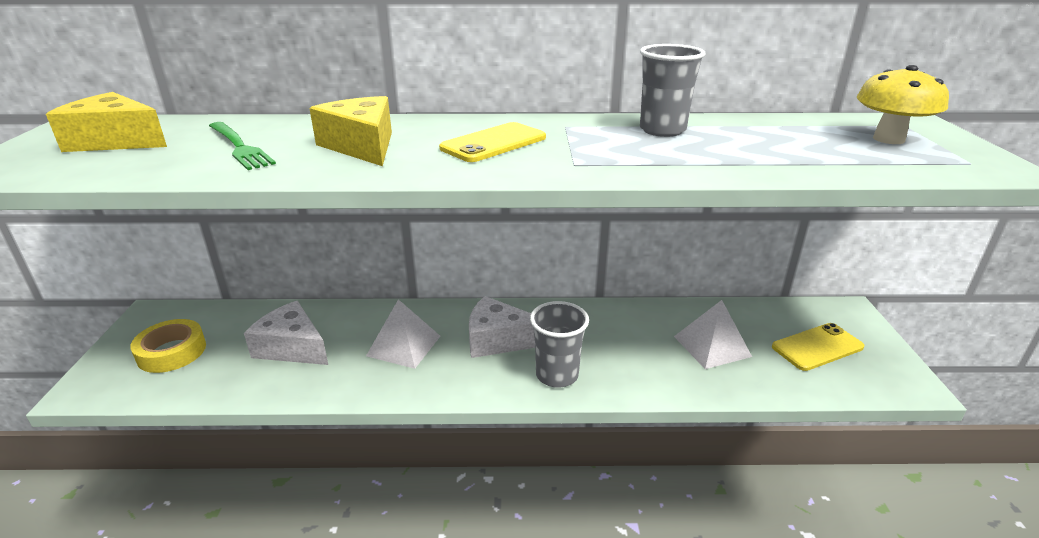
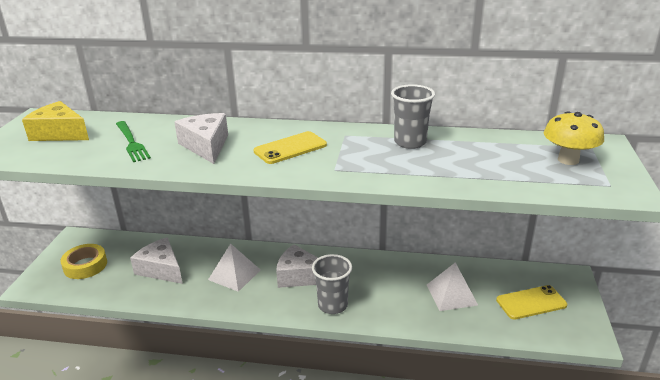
camera: 10 degrees right, 0 degrees up
(362, 146) = (206, 146): yellow cheese -> white cheese

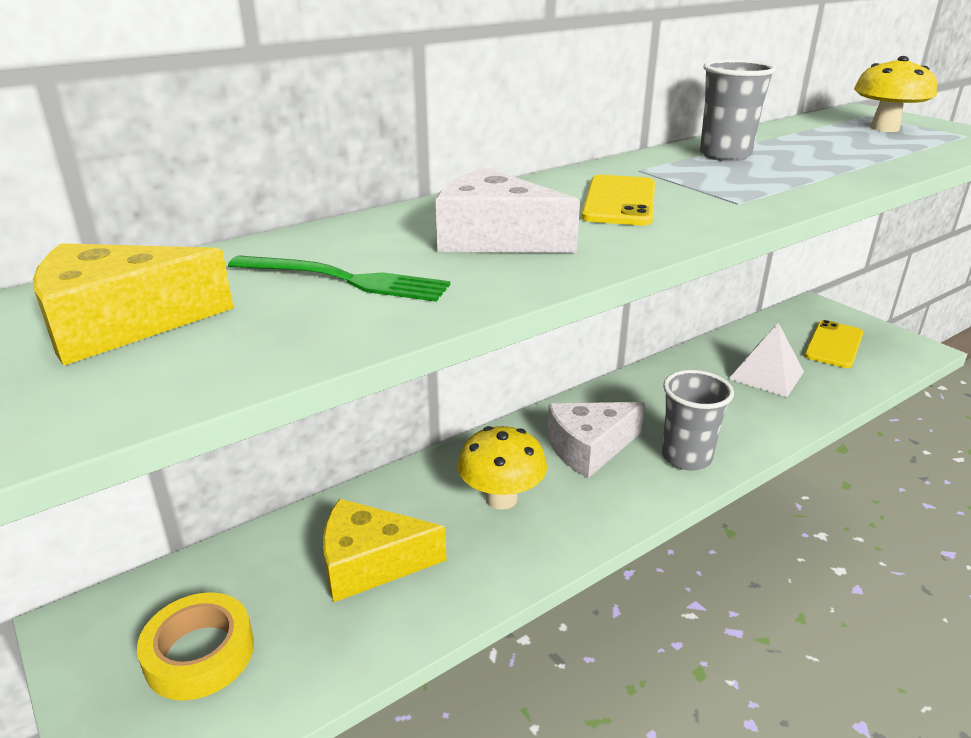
camera: 45 degrees left, 0 degrees up
(161, 269) = (370, 563): white cheese -> yellow cheese
(234, 274) = (501, 498): white pyramid -> yellow mushroom

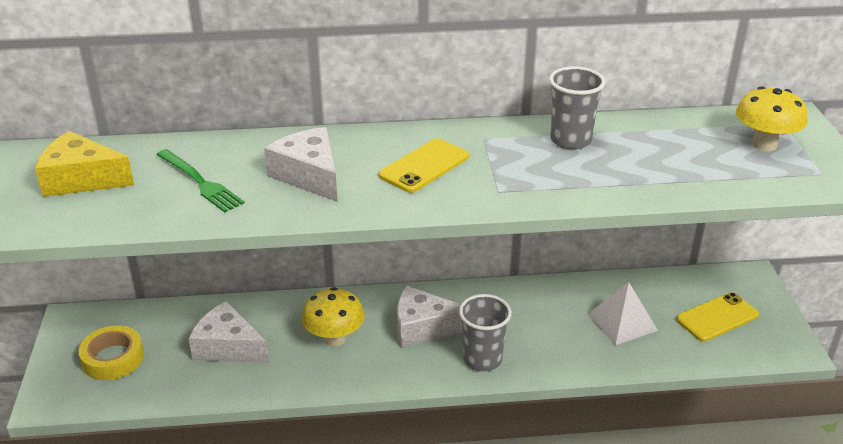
camera: 30 degrees right, 5 degrees up
(370, 563) = (228, 347): yellow cheese -> white cheese

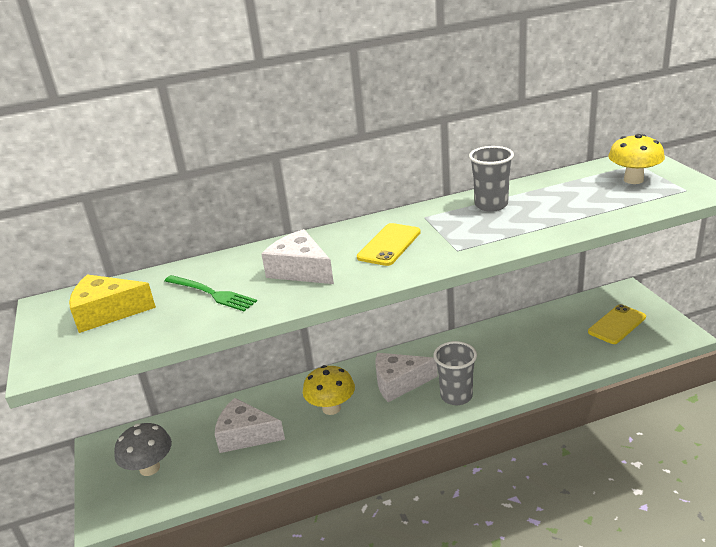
camera: 10 degrees left, 5 degrees down
(113, 358) = (149, 468): yellow tape -> grey mushroom
(622, 322) = (549, 344): white pyramid -> none

